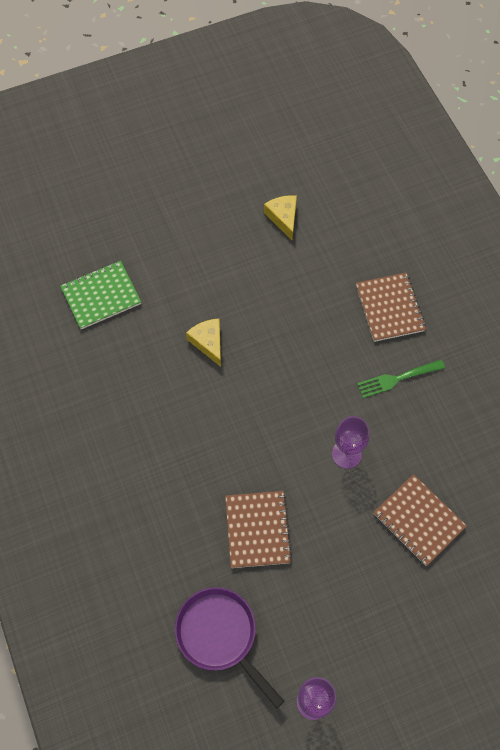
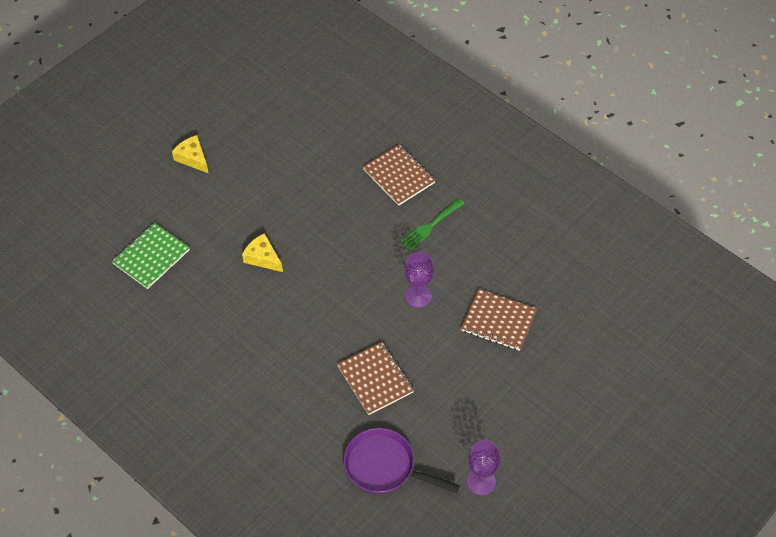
camera: 25 degrees left, 10 degrees down
(283, 218) = (276, 140): yellow cheese -> yellow cheese (192, 158)

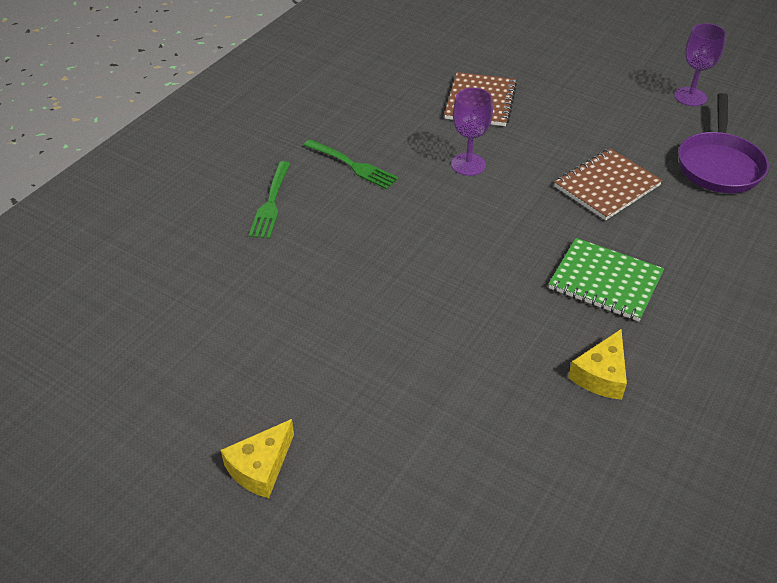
camera: 100 degrees left, 10 degrees down
(151, 257) = (500, 482): green notebook -> green notebook (605, 281)
(262, 258) = (455, 327): yellow cheese -> yellow cheese (601, 375)
(399, 176) = (271, 203): brown notebook -> green fork

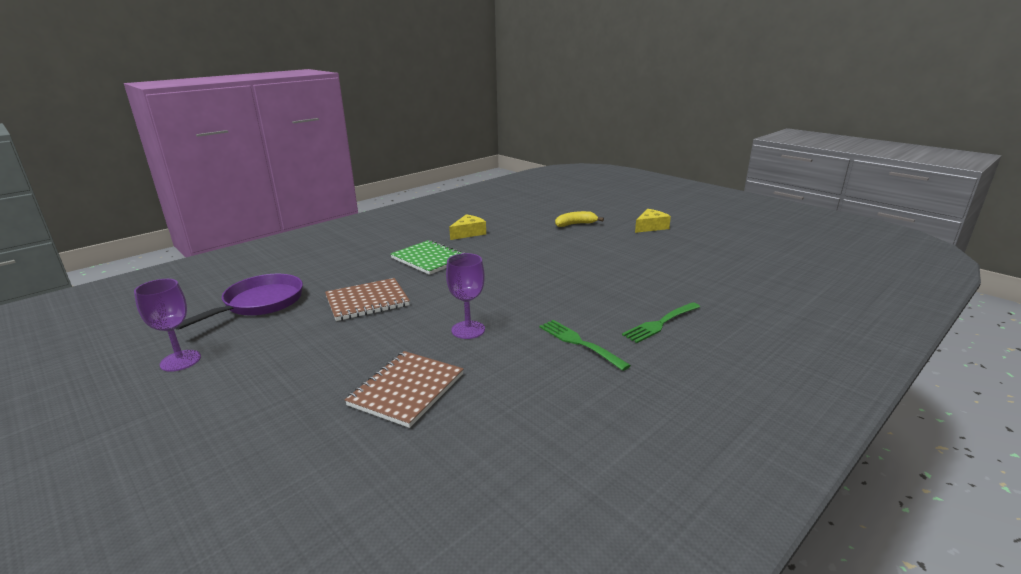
camera: 165 degrees left, 20 degrees down
(271, 203) = (660, 323): green fork -> green fork turned 150 degrees counterclockwise
(415, 452) = (575, 224): none -> yellow banana

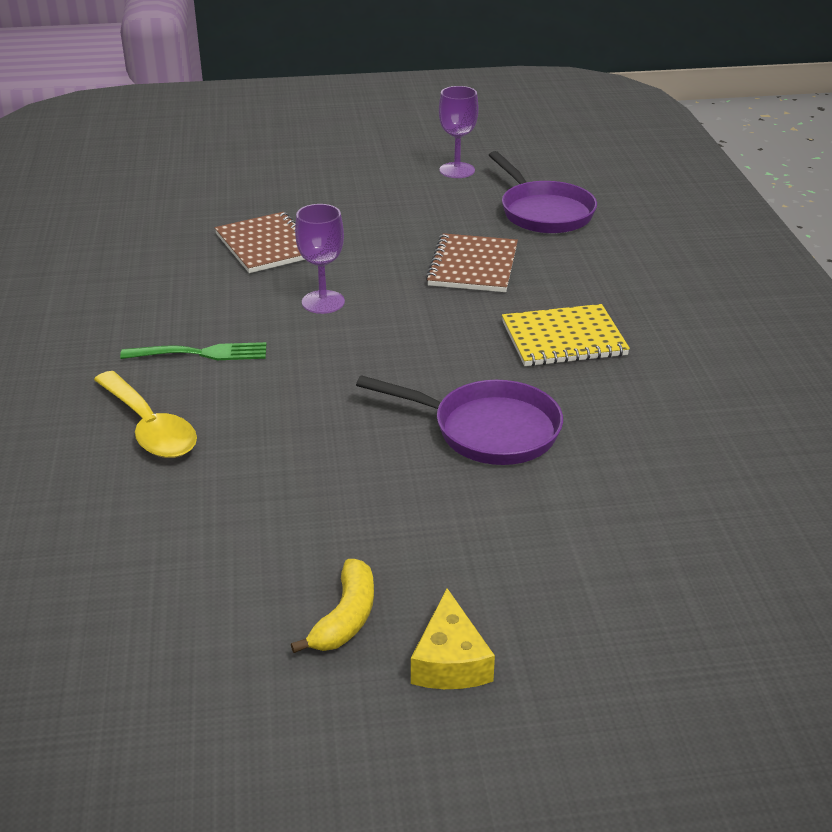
camera: 125 degrees right, 10 degrees up
(429, 259) = (563, 339): green notebook -> yellow notebook
(468, 233) = (649, 409): yellow cheese -> none
(527, 253) = (488, 430): none -> purple pan
(575, 224) = (576, 557): yellow banana -> yellow banana (345, 618)
(660, 323) = (150, 427): green fork -> yellow spoon

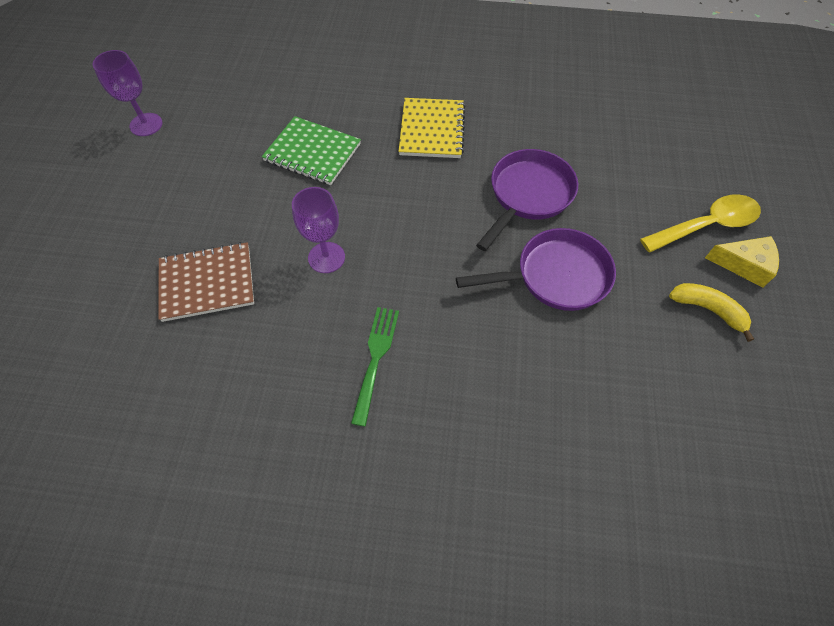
camera: 75 degrees left, 25 degrees up
(150, 427) = (477, 410): yellow spoon -> yellow spoon (706, 225)
(473, 266) = (312, 152): brown notebook -> green notebook
(544, 212) = (250, 93): purple pan -> purple pan (556, 276)

